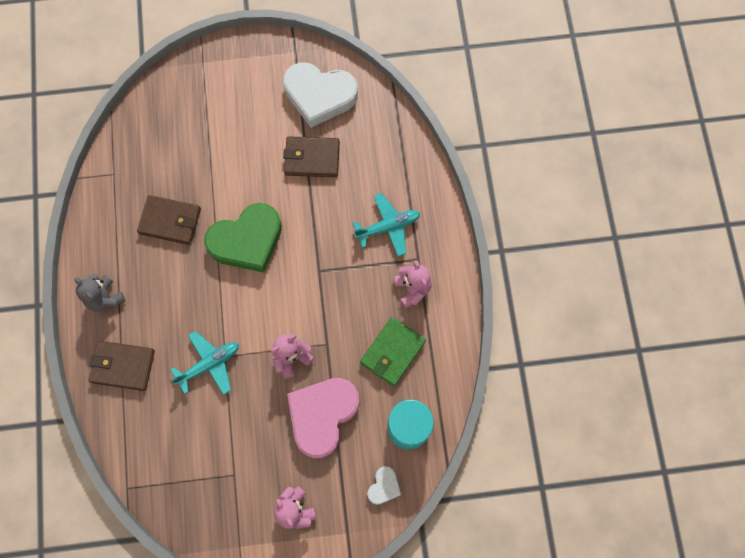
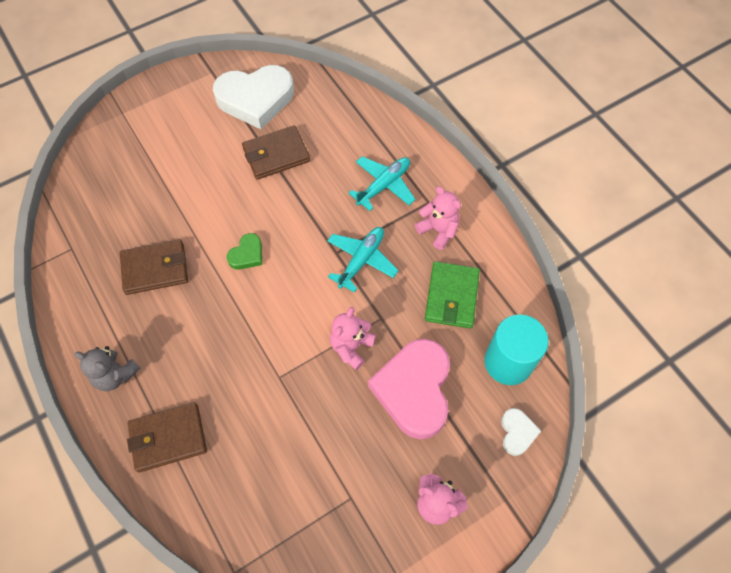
camera: 25 degrees left, 10 degrees down
(209, 364) = (266, 392): turquoise plane -> turquoise plane (361, 260)
(247, 241) = (247, 254): green heart -> green heart, size x0.46

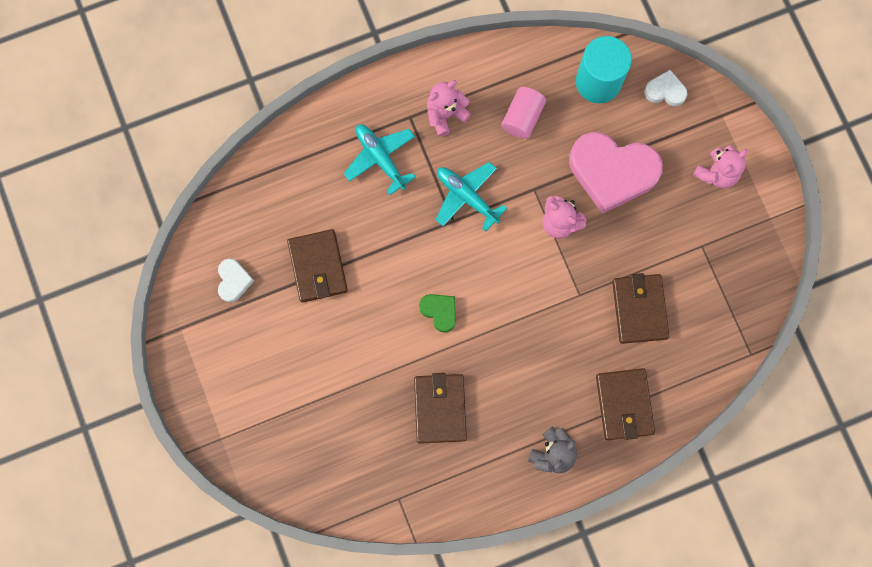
camera: 80 degrees left, 15 degrees up
(255, 99) = (233, 281): white heart -> white heart, size x0.46
(271, 439) = (639, 309): none -> brown wallet
(451, 296) = (522, 117): green wallet -> pink cylinder

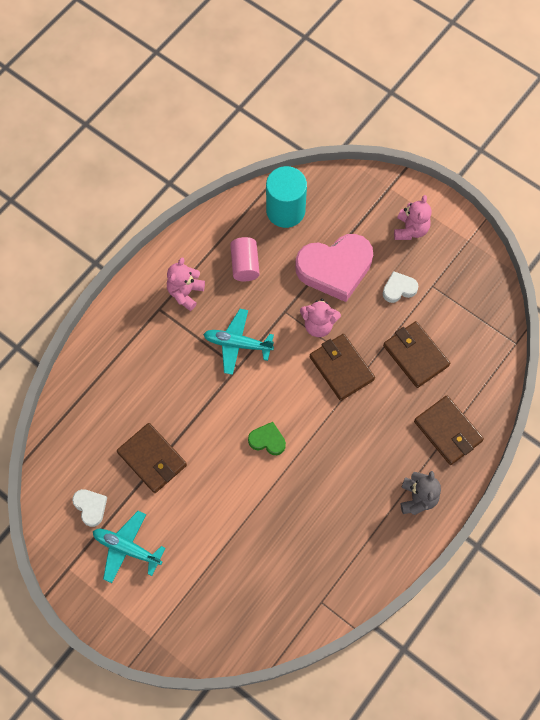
camera: 30 degrees left, 10 degrees down
(380, 158) = (154, 351): turquoise plane -> turquoise plane (127, 548)
(440, 409) = (311, 514): brown wallet -> brown wallet (341, 368)
(665, 91) = (338, 192): white heart -> white heart (399, 289)

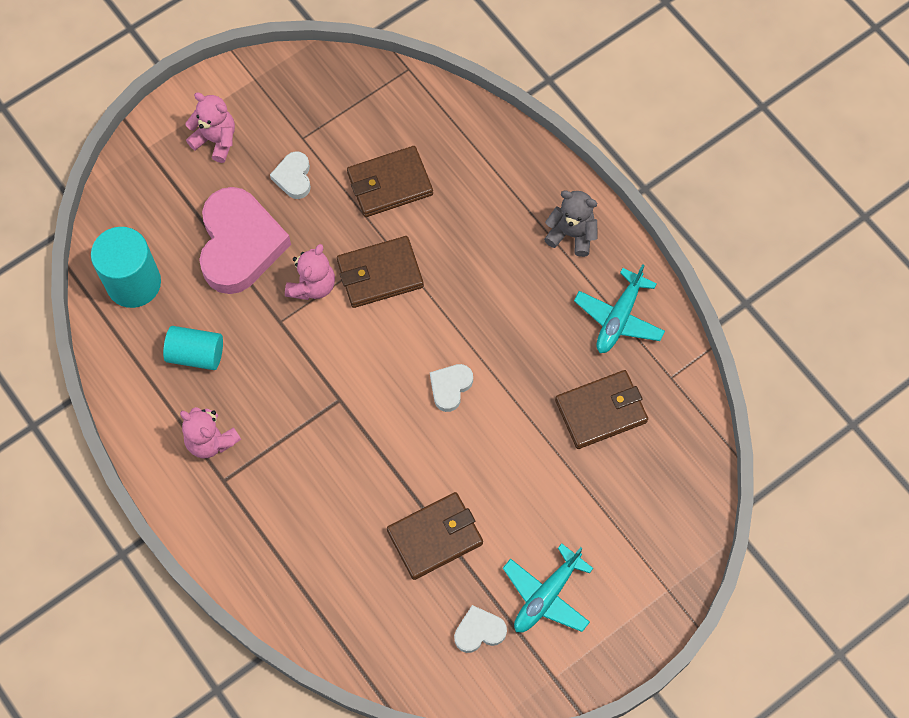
camera: 75 degrees left, 0 degrees up
(237, 344) = (307, 391): turquoise plane -> turquoise plane (619, 318)
(245, 265) = (196, 354): pink cylinder -> turquoise cylinder
(267, 440) = (450, 387): green heart -> white heart
(448, 431) = (498, 177): brown wallet -> brown wallet (601, 411)

